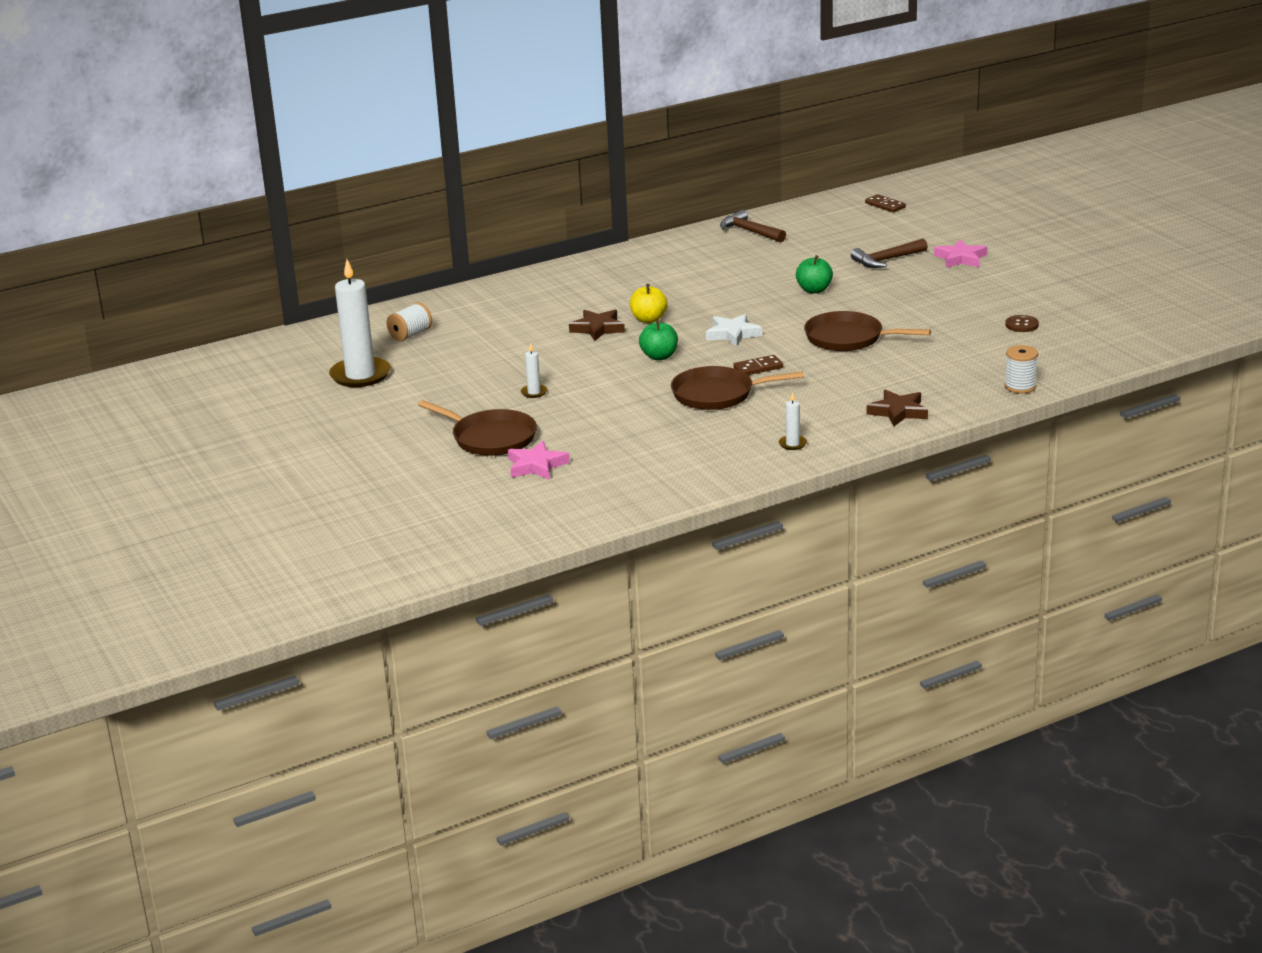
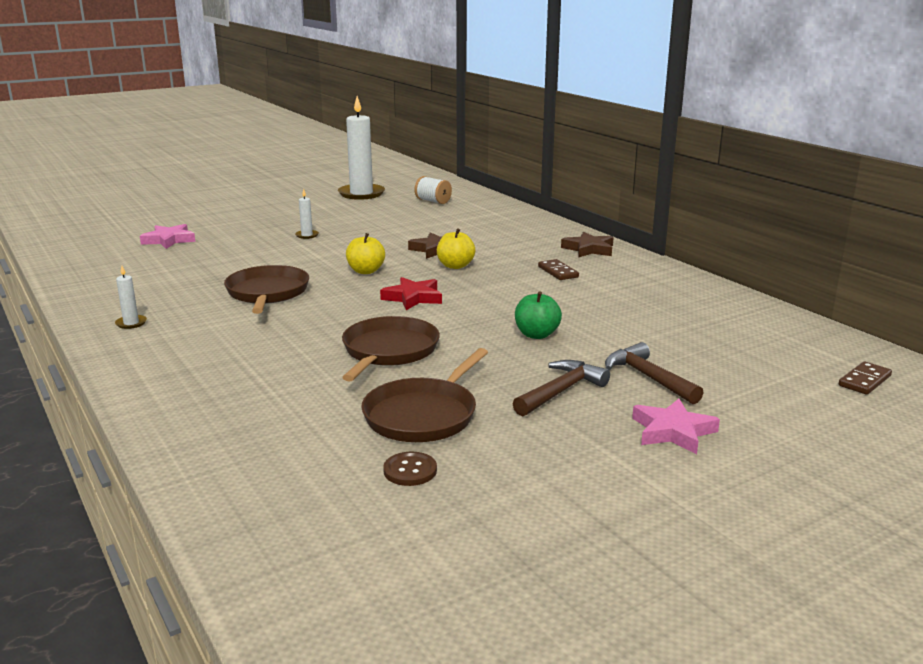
camera: 85 degrees right, 5 degrees down
(491, 438) = (229, 227): brown pan -> brown pan (423, 415)
(659, 356) = (365, 271): green apple -> yellow apple
(733, 334) = (413, 298): white star -> red star
(749, 231) = (713, 303): brown hammer -> brown hammer (561, 391)
(758, 368) = (323, 309): brown domino -> brown domino (558, 272)
(898, 412) = (168, 375): brown star -> brown star (589, 249)
(1020, 387) = (191, 457): white spool -> none

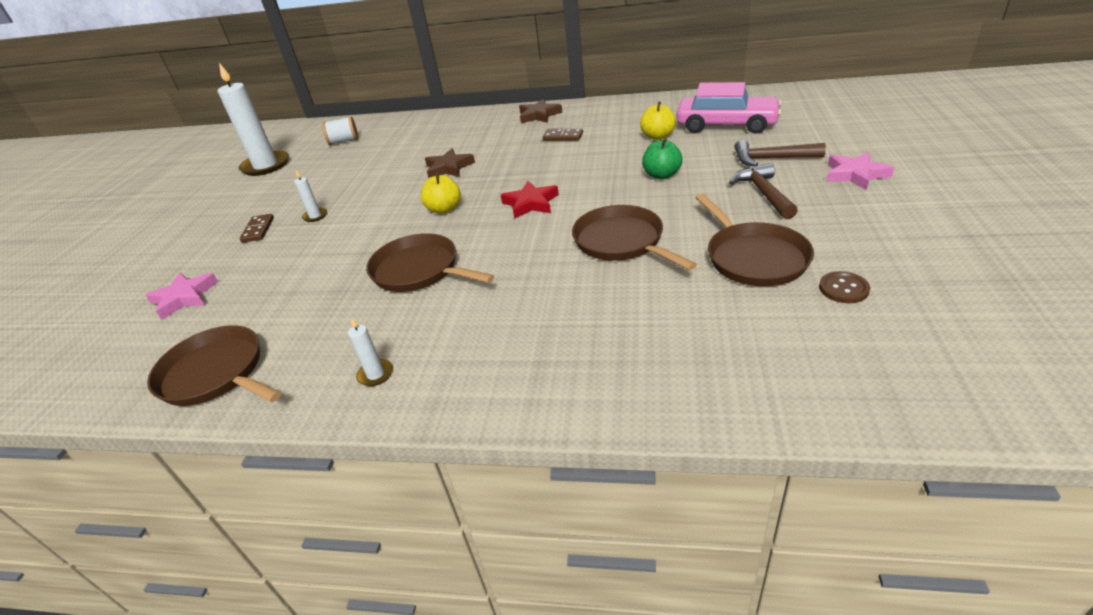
camera: 45 degrees left, 15 degrees up
(98, 280) = (216, 374): none -> brown pan
(455, 266) = (493, 169): yellow apple -> yellow apple (657, 136)
(700, 336) = (726, 125): none -> pink car
(864, 381) = (834, 103): brown domino -> brown domino (258, 230)

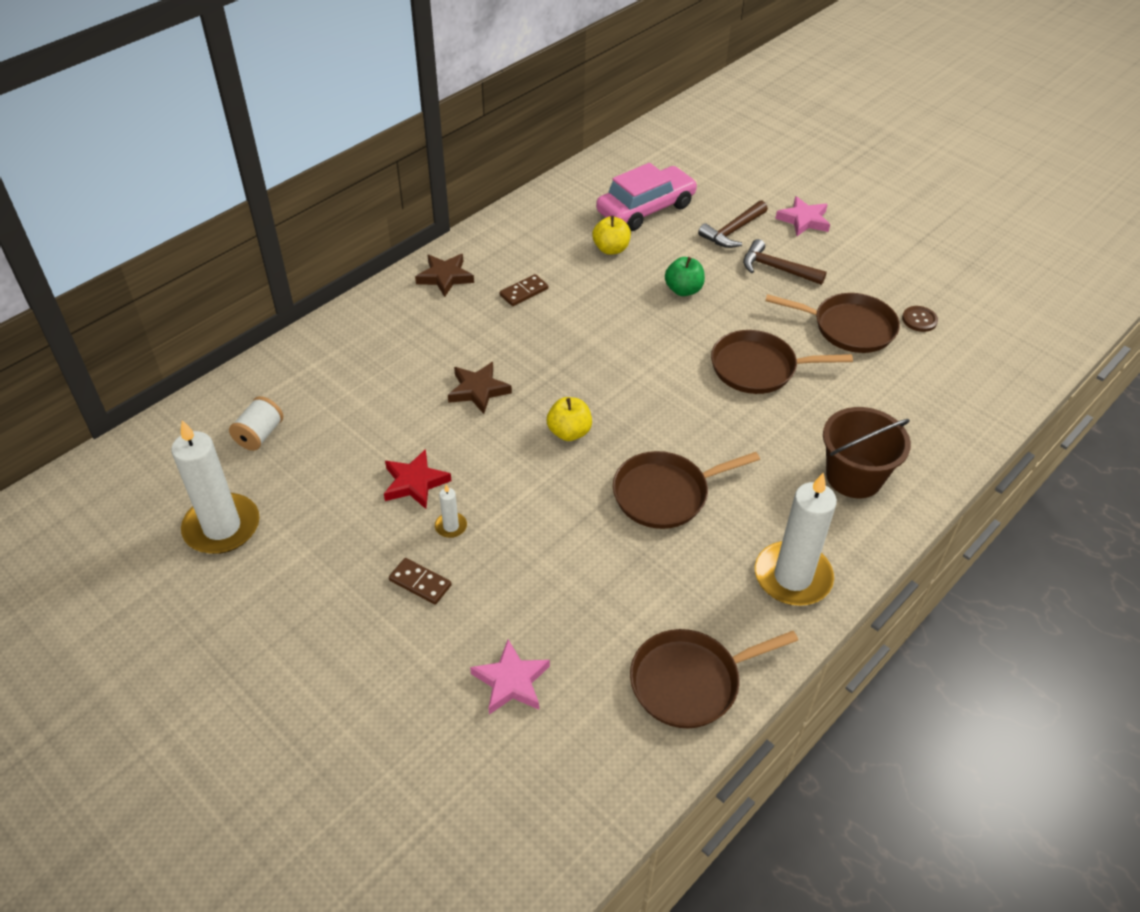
camera: 60 degrees left, 10 degrees up
(375, 374) = (792, 577): white candle -> white candle, size x2.35
(531, 203) = (632, 378): red star -> red star (415, 482)
(546, 352) = (854, 476): none -> brown bucket

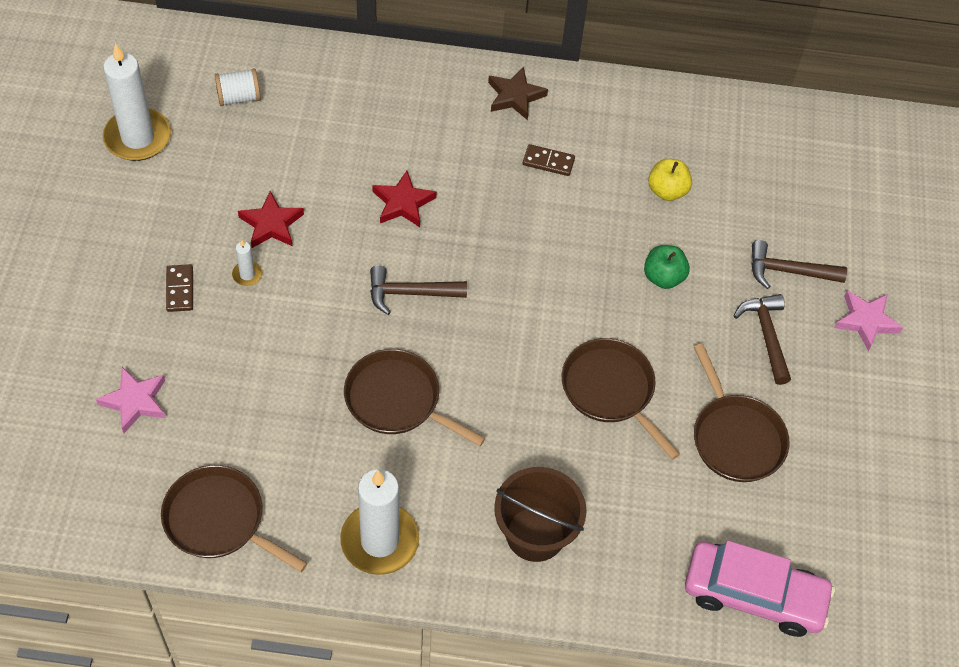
camera: 50 degrees right, 10 degrees up
(478, 390) = (403, 203): brown star -> red star
(569, 432) = (409, 293): yellow apple -> brown hammer
(646, 209) = (752, 185): pink car -> pink car (754, 595)
(919, 320) = (804, 493): brown button -> none

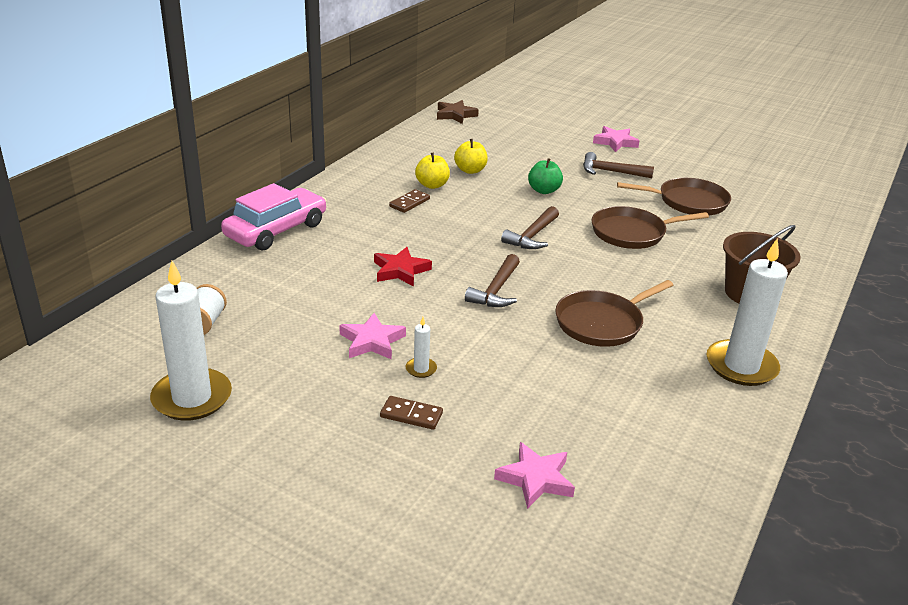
camera: 65 degrees left, 25 degrees down
(218, 520) = (698, 454): brown pan -> none
(271, 224) = (372, 341): red star -> pink star
(515, 96) = (335, 199): brown star -> brown star (455, 115)
(604, 167) = (432, 185): none -> yellow apple
(754, 595) = (814, 228): pink car -> pink car (276, 230)
(788, 271) = (563, 153): brown hammer -> brown hammer (532, 236)

